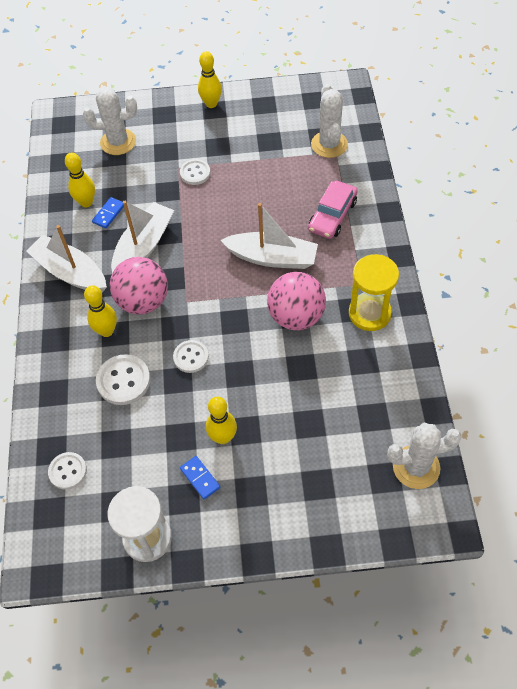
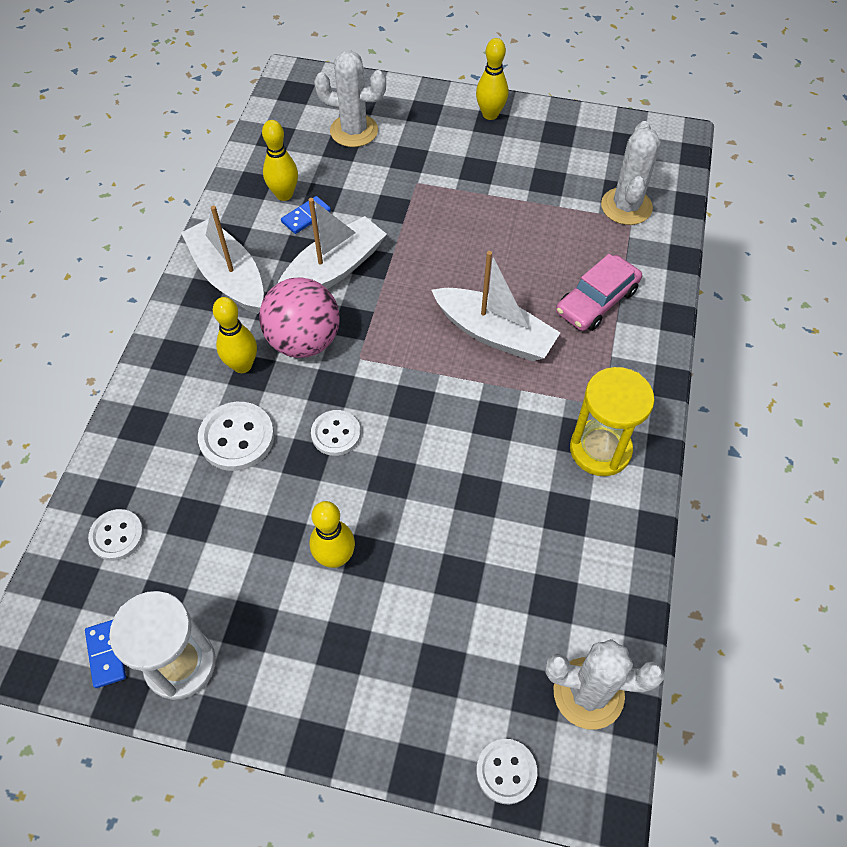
camera: 15 degrees right, 0 degrees up
(195, 173) = (435, 195): white button -> white button (506, 771)
(200, 478) = (282, 604): blue domino -> blue domino (106, 654)
(296, 316) = (497, 422): pink ball -> none

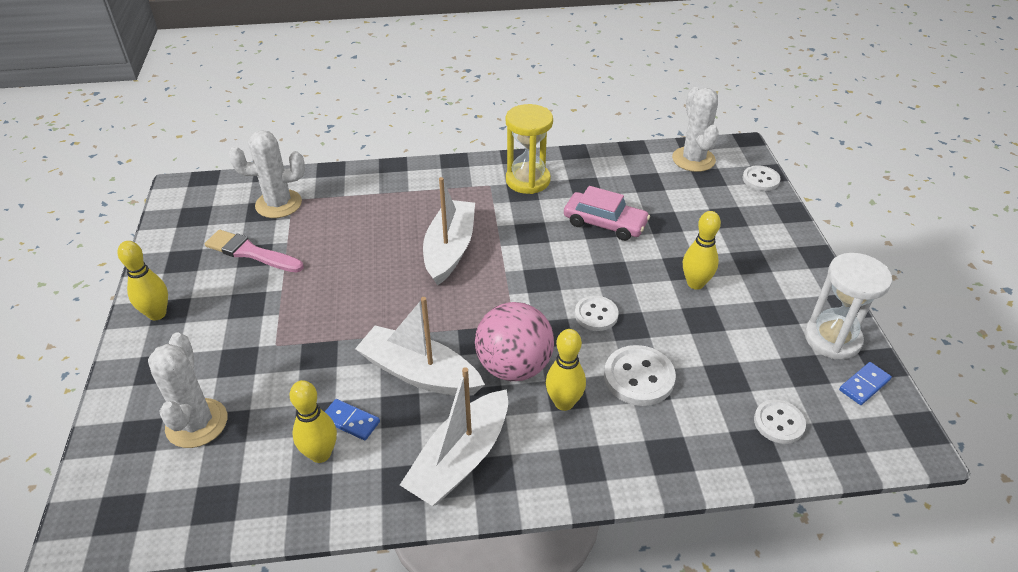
camera: 110 degrees left, 15 degrees down
(551, 178) = (251, 252): none -> pink brush
(596, 301) = (392, 203): pink car -> pink car (605, 223)

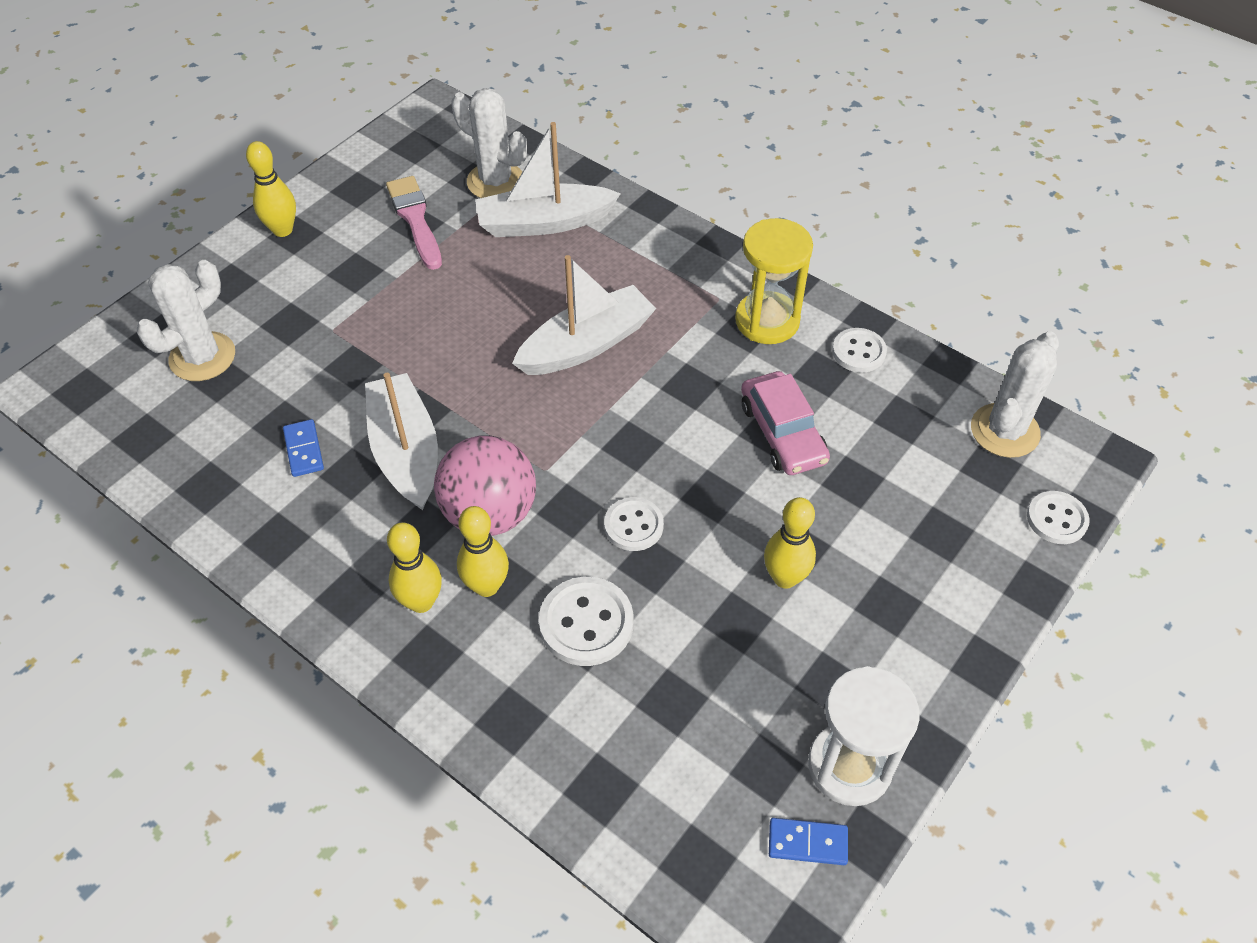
camera: 45 degrees right, 10 degrees up
(320, 454) = (251, 460): yellow bowling pin -> yellow bowling pin (421, 602)
(460, 459) = (340, 559): white boat -> white boat (544, 223)
(779, 423) = (656, 791): white button -> white button (858, 352)

